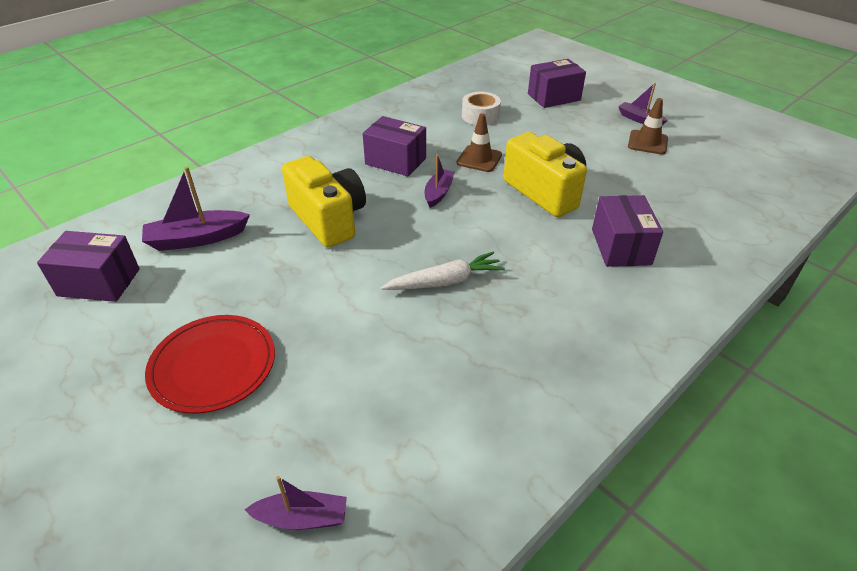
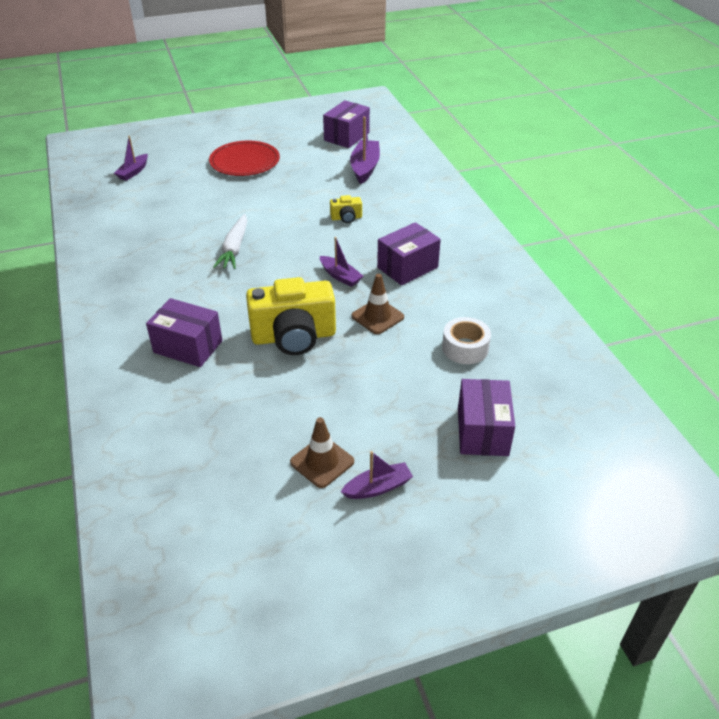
camera: 115 degrees right, 0 degrees up
(328, 219) = (346, 218): yellow camera -> yellow camera, size x0.45

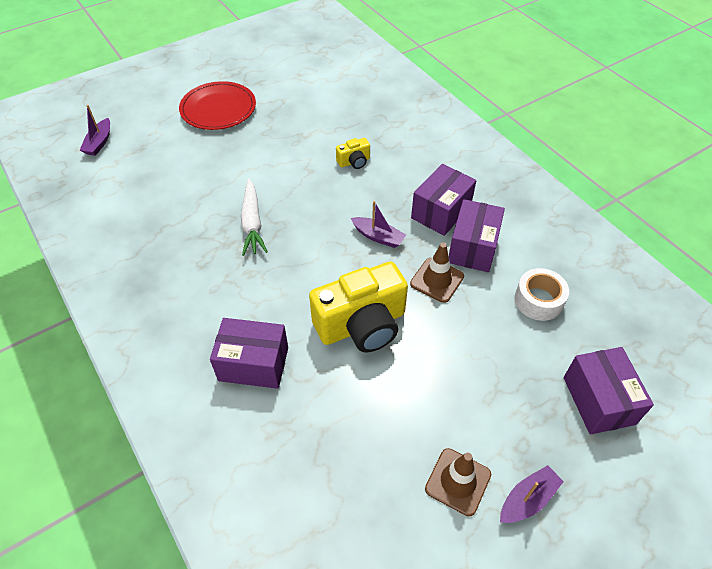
camera: 15 degrees left, 10 degrees up
(346, 136) = (312, 60): purple box -> purple box (473, 248)
(365, 167) = (347, 95): purple boat -> none

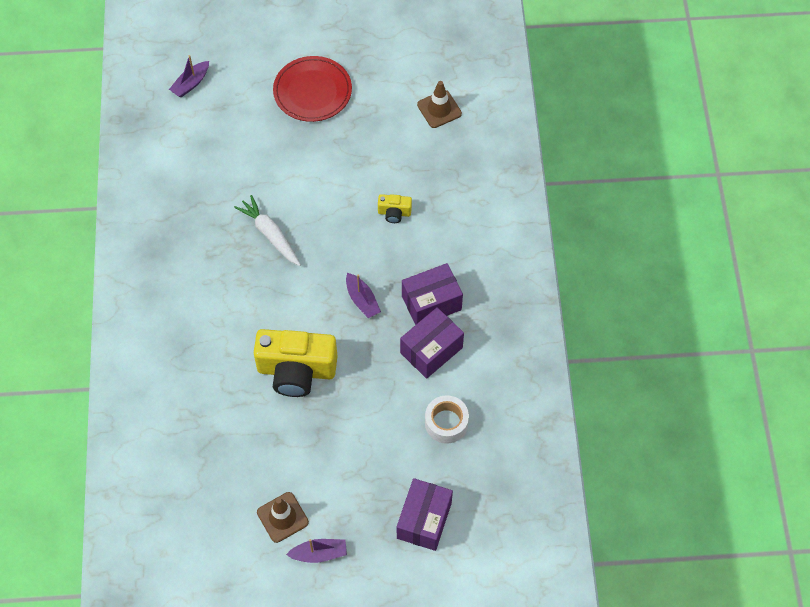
camera: 30 degrees right, 10 degrees up
(252, 223) = (270, 234): white carrot -> white carrot turned 120 degrees clockwise
(253, 364) = (200, 360): purple box -> none
(437, 280) = (380, 363): brown traffic cone -> brown traffic cone (439, 109)

